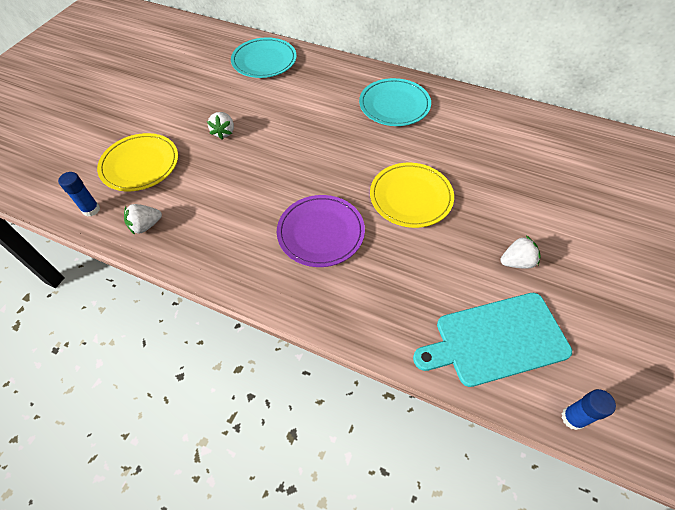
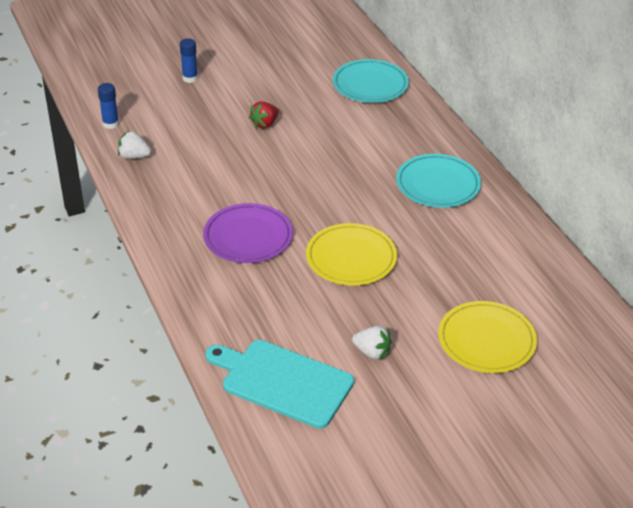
camera: 40 degrees right, 15 degrees down
(140, 165) = (176, 112): yellow plate -> yellow plate (486, 340)
(224, 132) = (265, 124): white strawberry -> red strawberry
(573, 418) = (270, 456): blue glue stick -> blue glue stick (190, 78)

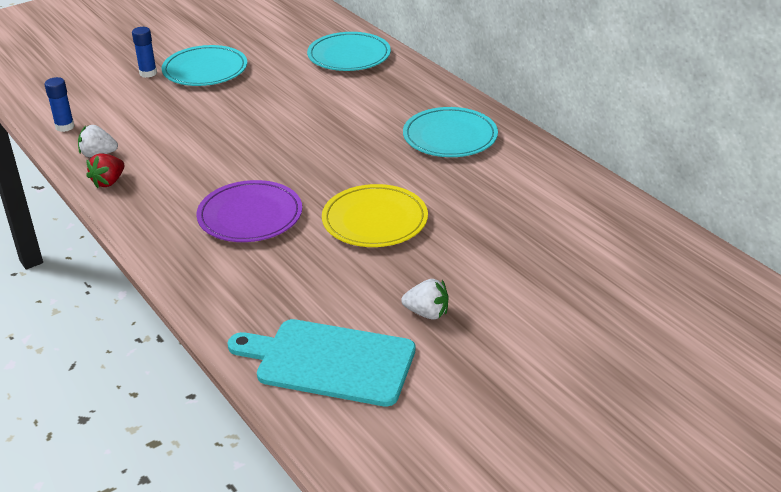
camera: 10 degrees left, 5 degrees down
(240, 82) = (205, 70): none -> turquoise plate
(265, 124) = (242, 105): red strawberry -> red strawberry (109, 182)
(486, 340) = (554, 281): yellow plate -> none

